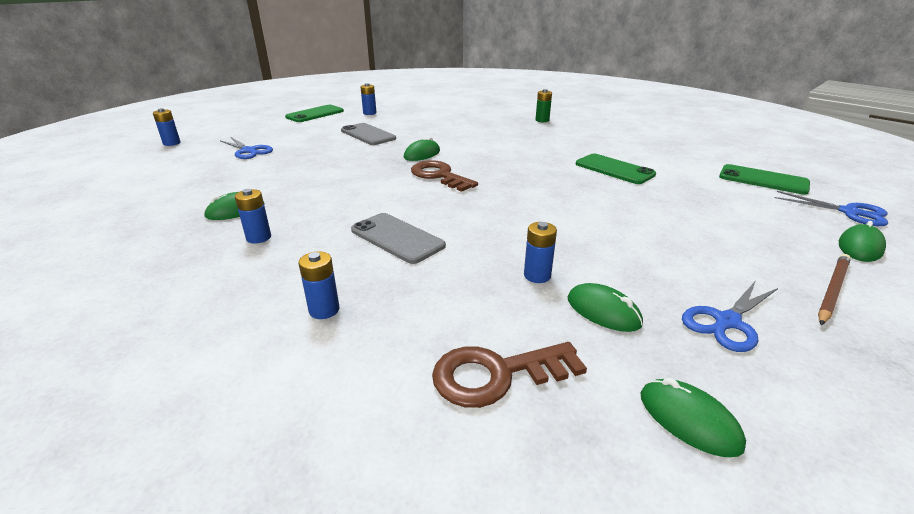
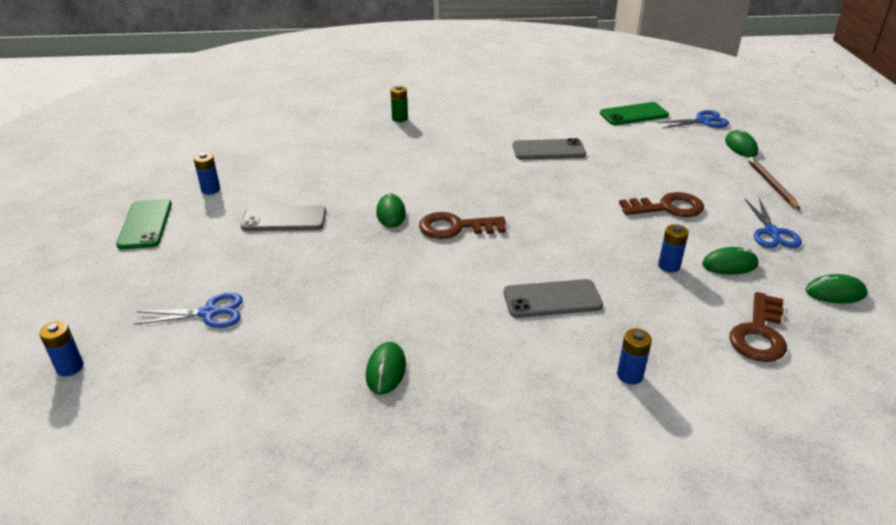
camera: 50 degrees left, 5 degrees up
(259, 237) = (468, 372): blue battery -> none
(614, 169) = (548, 150): green phone -> grey phone
(639, 244) = (667, 208): none -> brown key

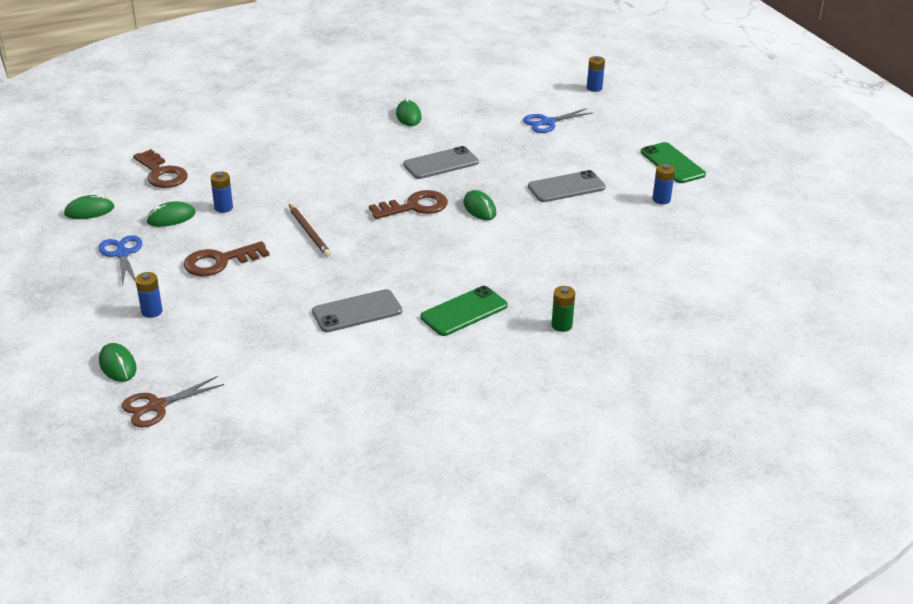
camera: 160 degrees right, 0 degrees up
(552, 299) = (314, 169): grey phone -> grey phone (441, 163)
(630, 375) = (255, 138): blue battery -> blue battery (152, 311)
(634, 114) = (256, 400): green phone -> green phone (464, 311)
(703, 121) = (156, 406): blue scissors -> brown scissors
(759, 334) = (162, 174): brown key -> brown key turned 135 degrees clockwise
(771, 184) = (101, 312): brown pencil -> brown pencil (309, 232)

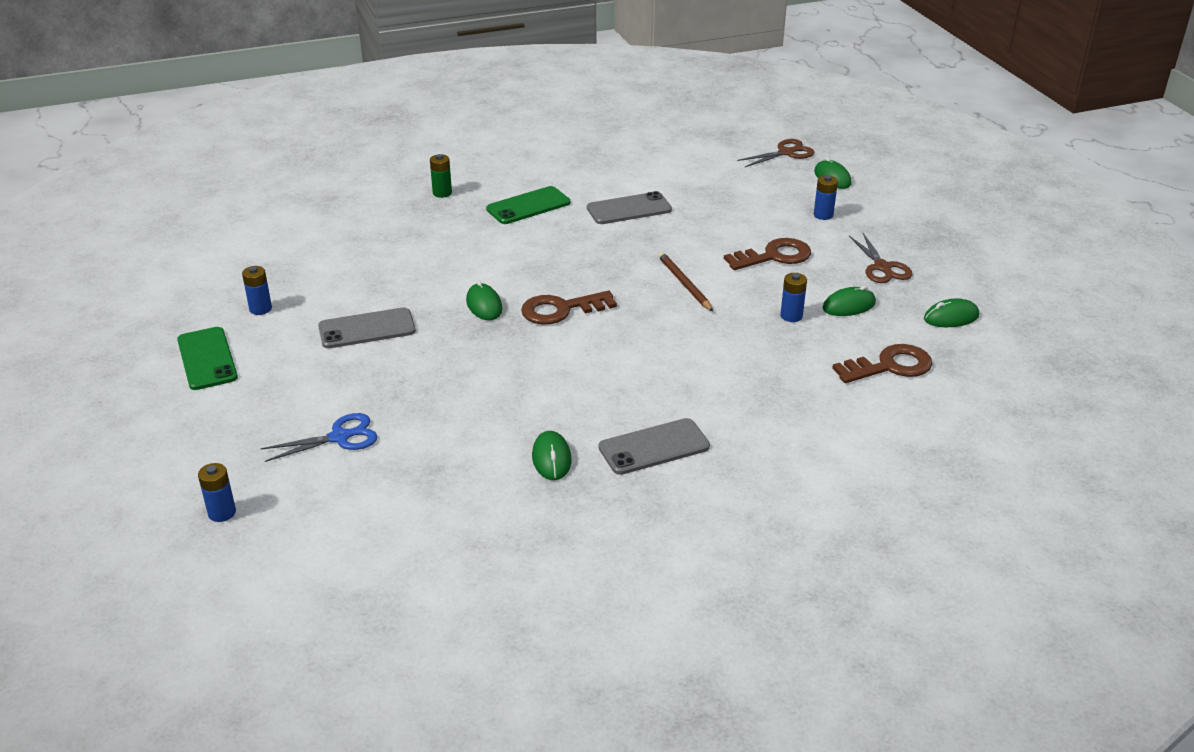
camera: 175 degrees left, 0 degrees up
(122, 254) = (882, 267): blue scissors -> brown scissors
(162, 174) = (890, 366): brown key -> brown key turned 105 degrees clockwise
(441, 163) = (518, 369): grey phone -> grey phone (654, 447)

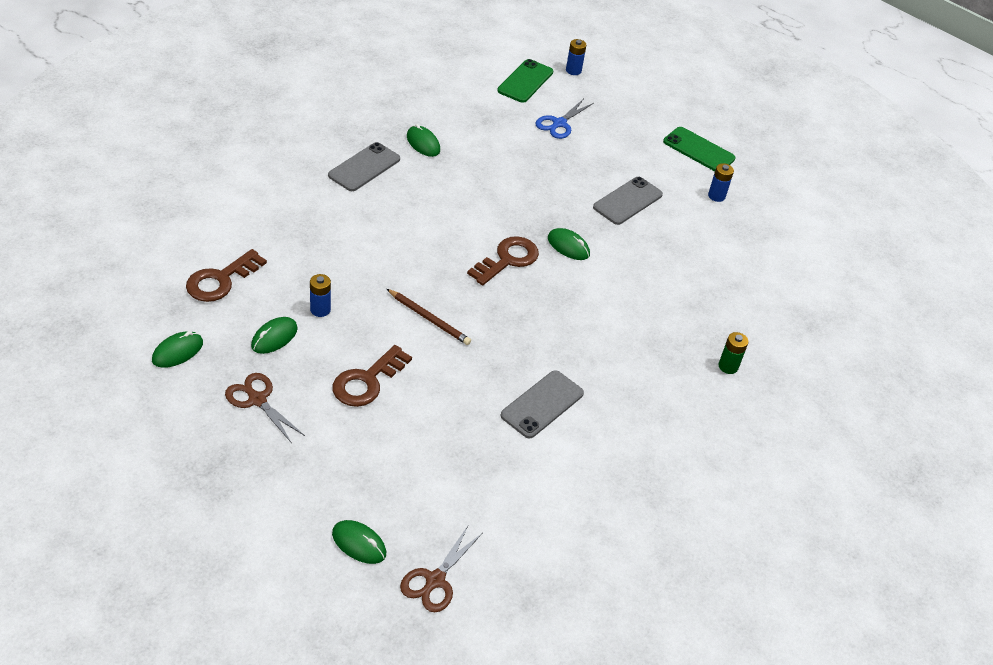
camera: 145 degrees right, 10 degrees up
(528, 206) = (636, 375): green phone -> green phone (525, 81)
(823, 215) = (344, 465): blue battery -> none

